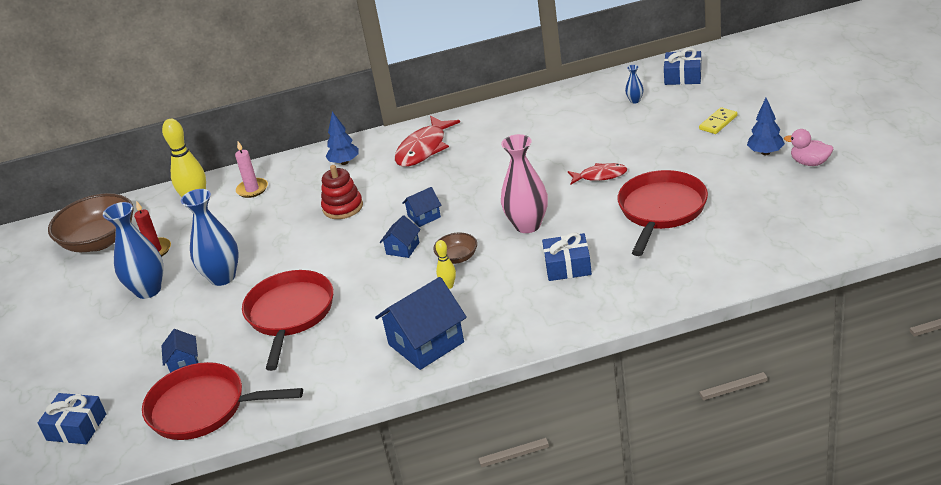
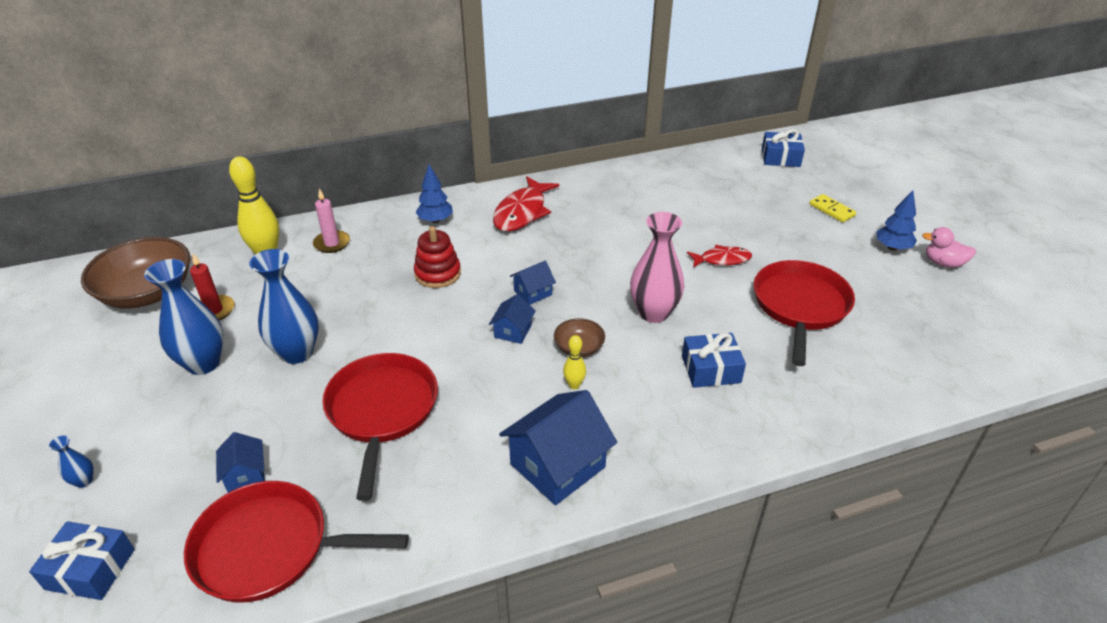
camera: 10 degrees left, 5 degrees up
(635, 100) = (738, 179): blue vase -> blue vase (84, 481)
(718, 122) = (832, 210): yellow domino -> yellow domino turned 75 degrees counterclockwise

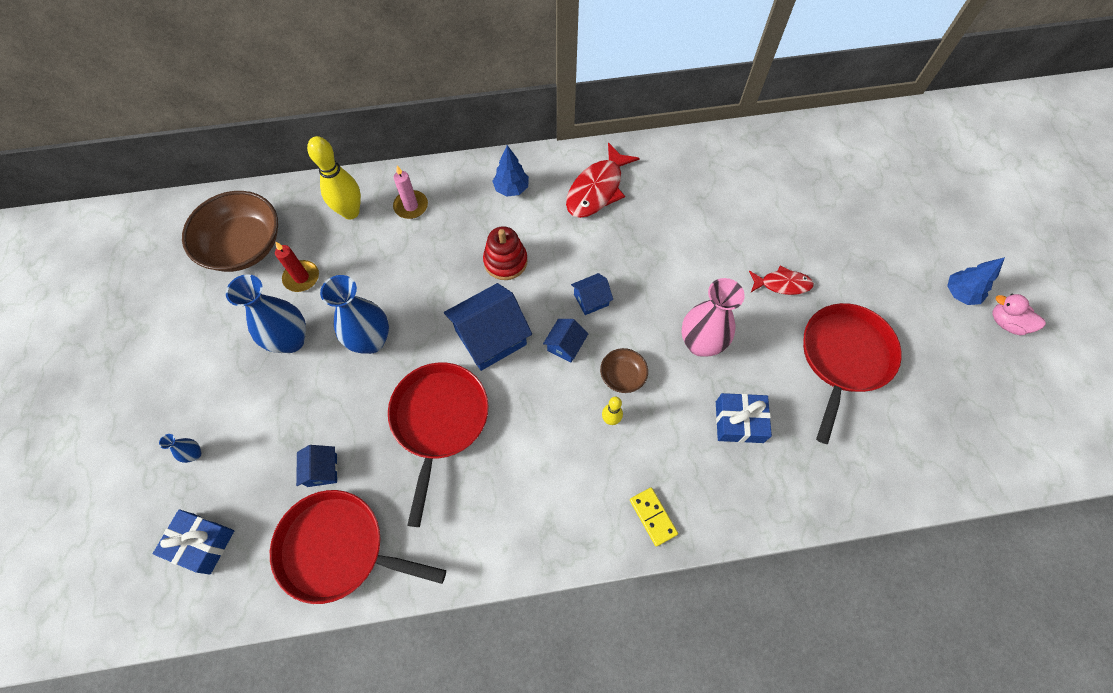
camera: 10 degrees right, 25 degrees up
(557, 465) = (581, 507): blue house -> blue house (490, 337)
(780, 157) = (879, 145): blue gift -> none
(832, 210) = (912, 231): yellow domino -> yellow domino (653, 517)

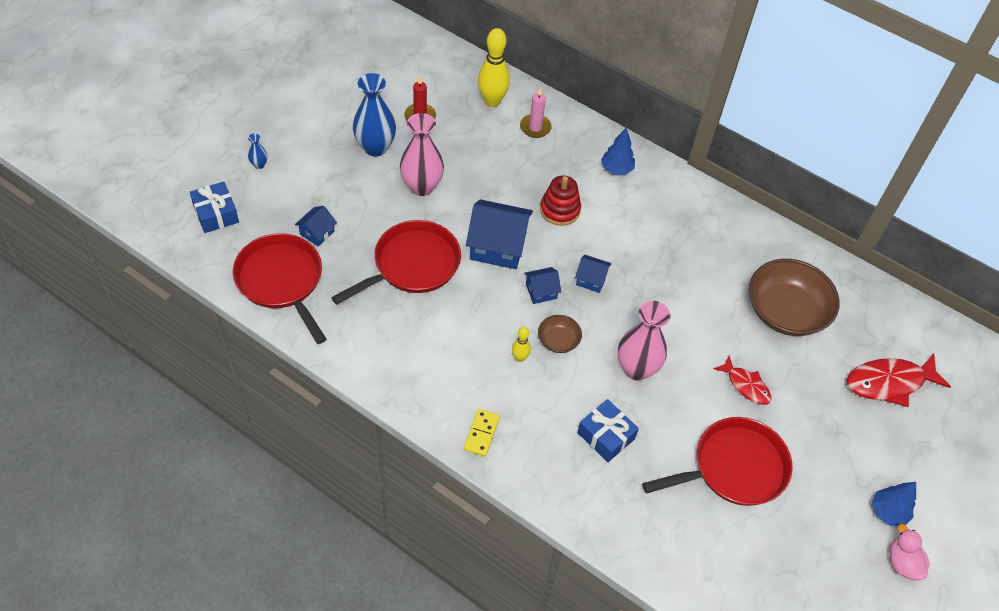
camera: 40 degrees right, 10 degrees down
(244, 246) = (405, 71): brown bowl -> brown bowl (785, 312)
(371, 341) = (422, 186): blue vase -> pink vase
(597, 189) = (678, 216): red fish -> red fish (889, 383)

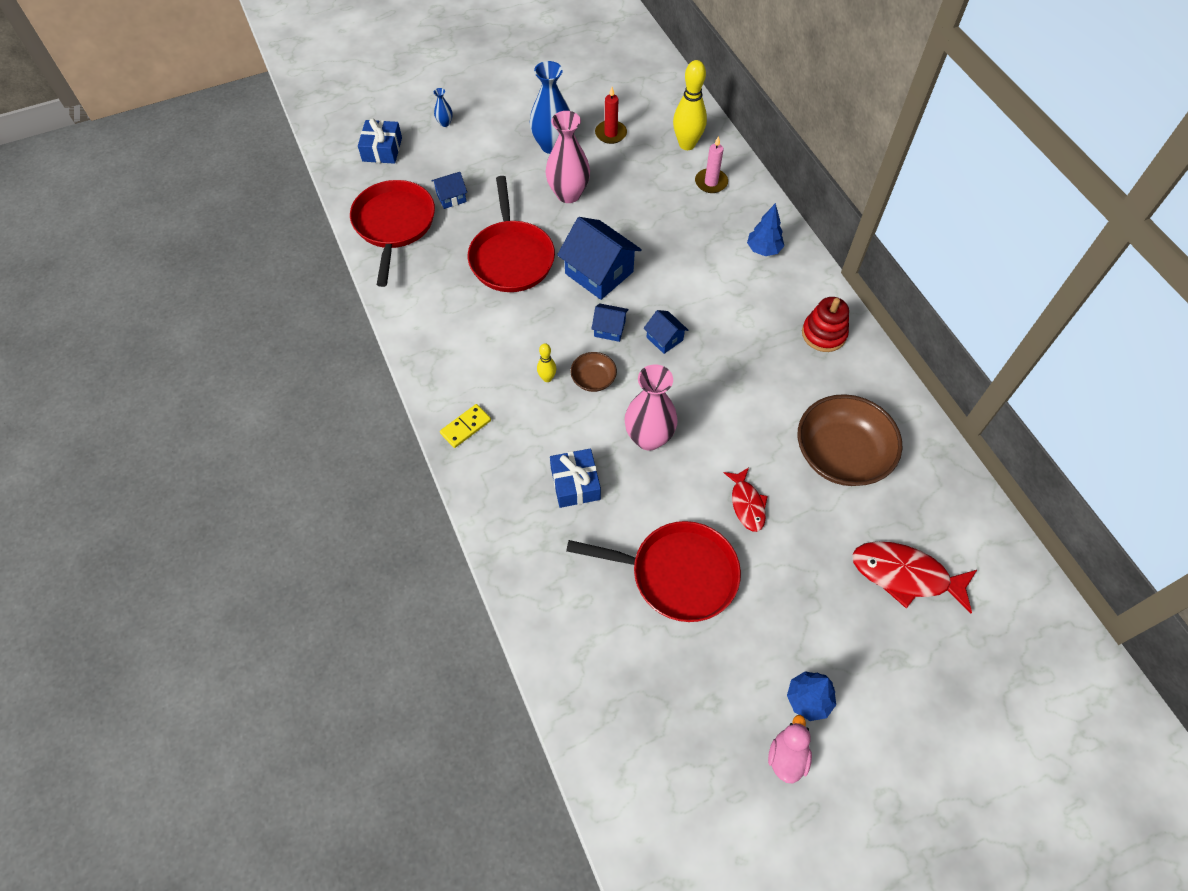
camera: 35 degrees right, 5 degrees up
(412, 265) = (511, 257): red pan -> red pan turned 90 degrees clockwise
(560, 210) = (680, 264): red stacking toy -> red stacking toy (823, 334)

